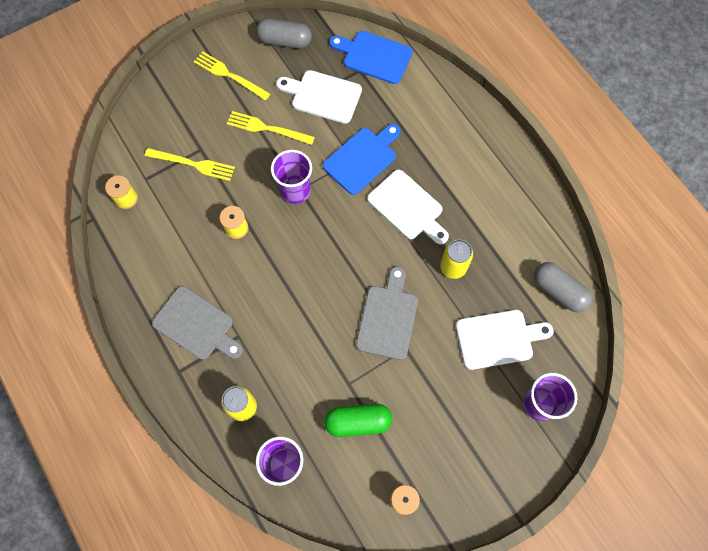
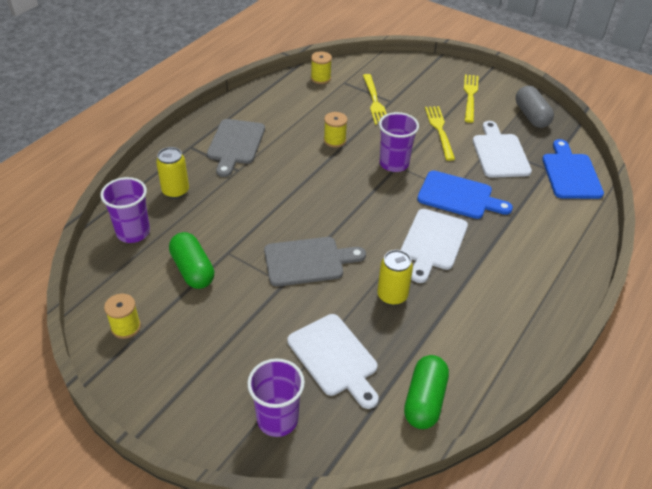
camera: 65 degrees right, 25 degrees down
(558, 291) = (424, 400): grey capsule -> green capsule

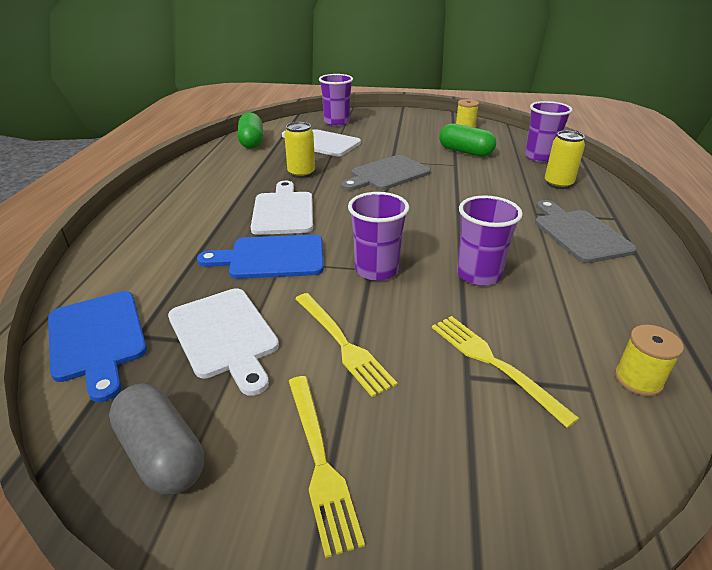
camera: 155 degrees right, 10 degrees down
(334, 140) = (479, 274): yellow spool -> purple cup

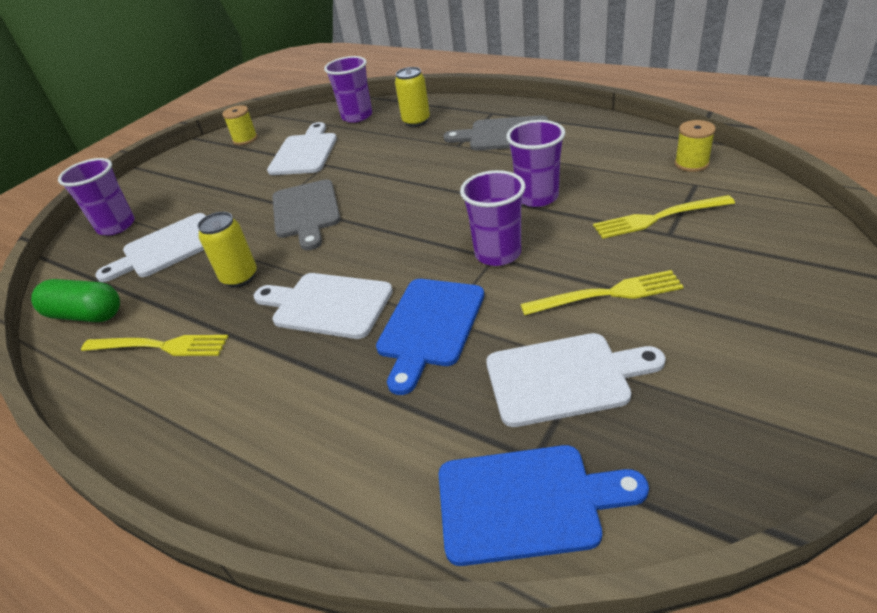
camera: 60 degrees left, 5 degrees up
(162, 453) = (733, 436): grey capsule -> none
(320, 461) = (752, 329): yellow fork -> yellow fork (160, 346)
(465, 152) = (304, 152): green capsule -> white cutting board

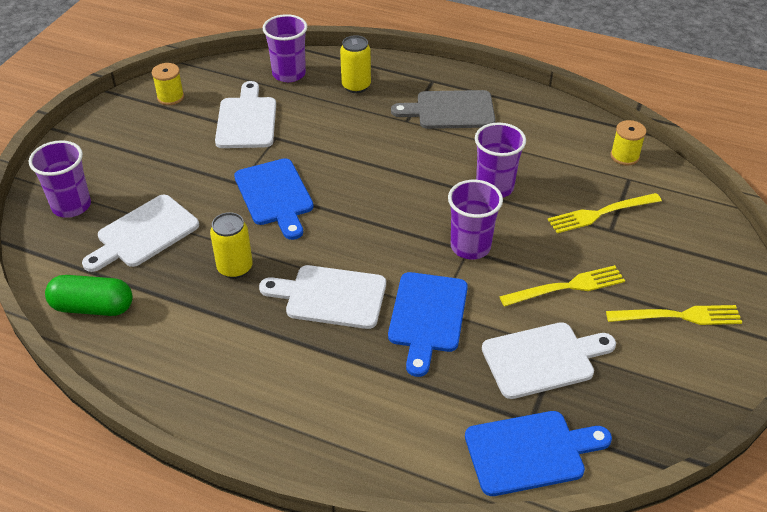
camera: 15 degrees left, 5 degrees up
(160, 346) = (186, 338): yellow fork -> yellow fork (679, 316)
(306, 212) = (275, 195): grey cutting board -> blue cutting board

